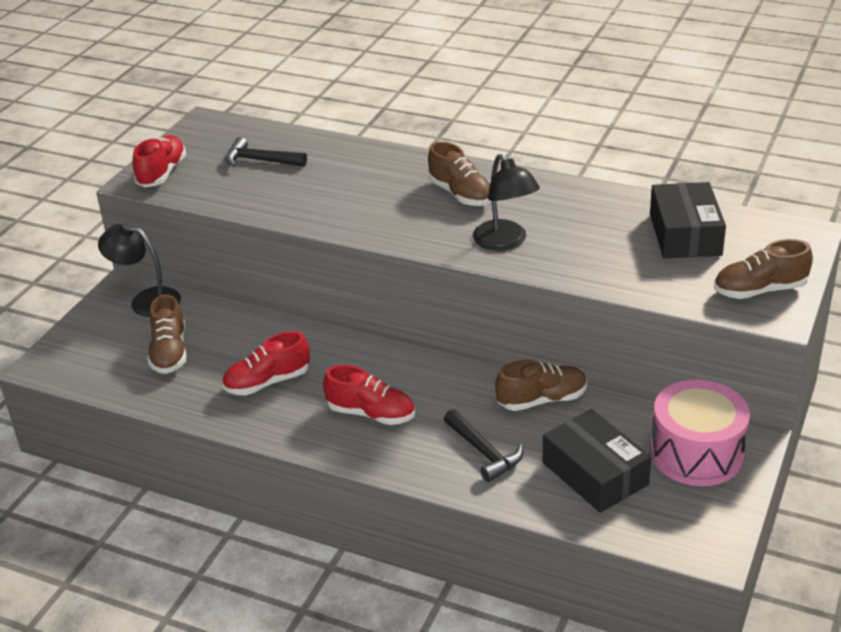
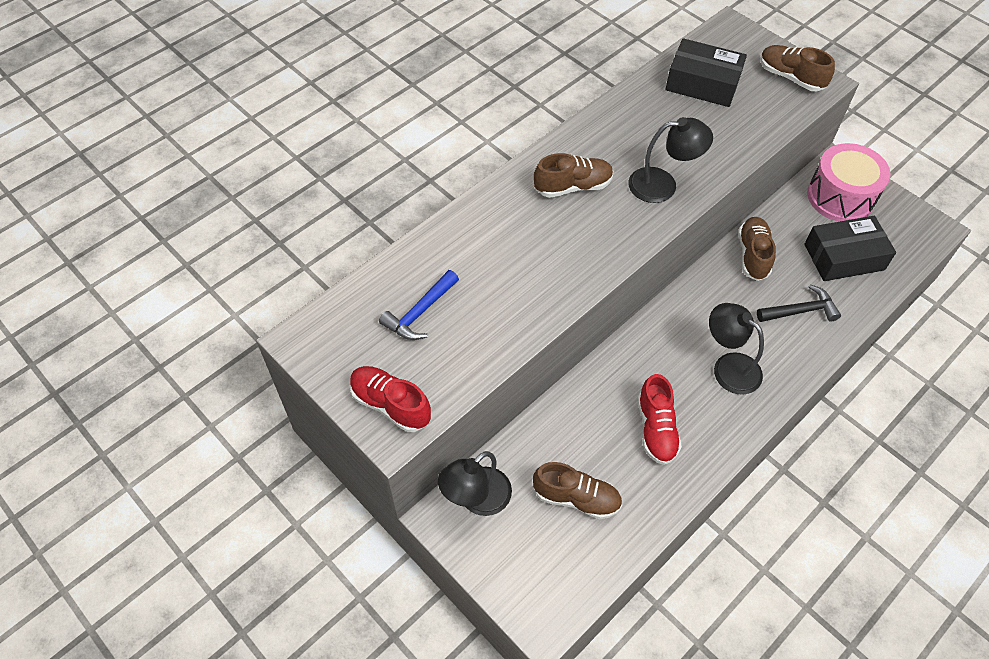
camera: 70 degrees left, 20 degrees up
(260, 161) = (420, 313): black hammer -> blue hammer
(371, 414) = (728, 367): red shoe -> black lamp
(759, 290) = (790, 77): brown shoe -> brown shoe turned 120 degrees clockwise

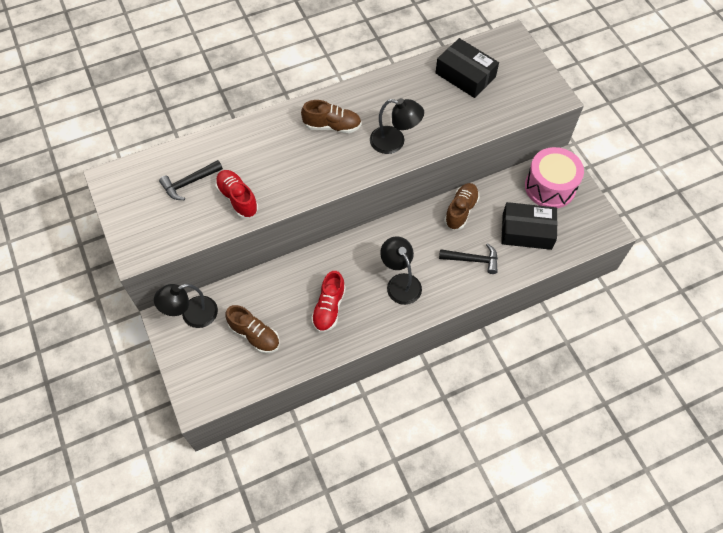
camera: 20 degrees right, 5 degrees up
(390, 405) = (142, 236): red shoe -> red shoe (237, 199)
(420, 313) = (189, 183): blue hammer -> black hammer
(790, 77) = (533, 87): brown shoe -> none

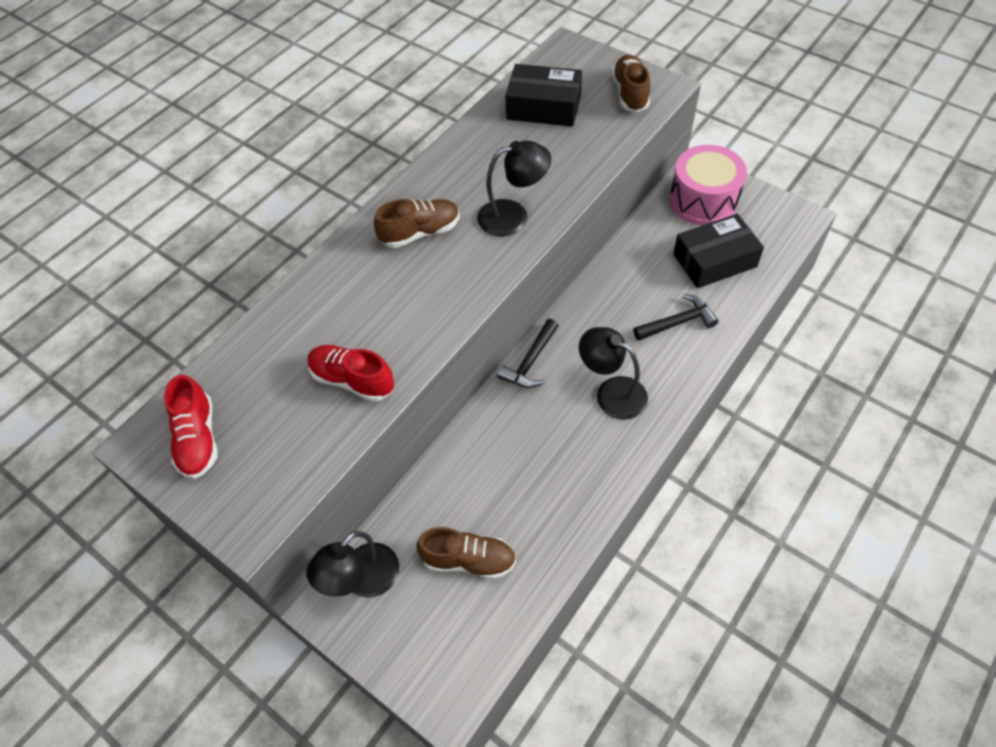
camera: 25 degrees left, 5 degrees down
(189, 183) = (268, 393): black hammer -> black hammer (530, 362)
(329, 308) = (544, 471): red shoe -> red shoe (198, 439)
(461, 210) = (623, 273): brown shoe -> brown shoe (630, 93)

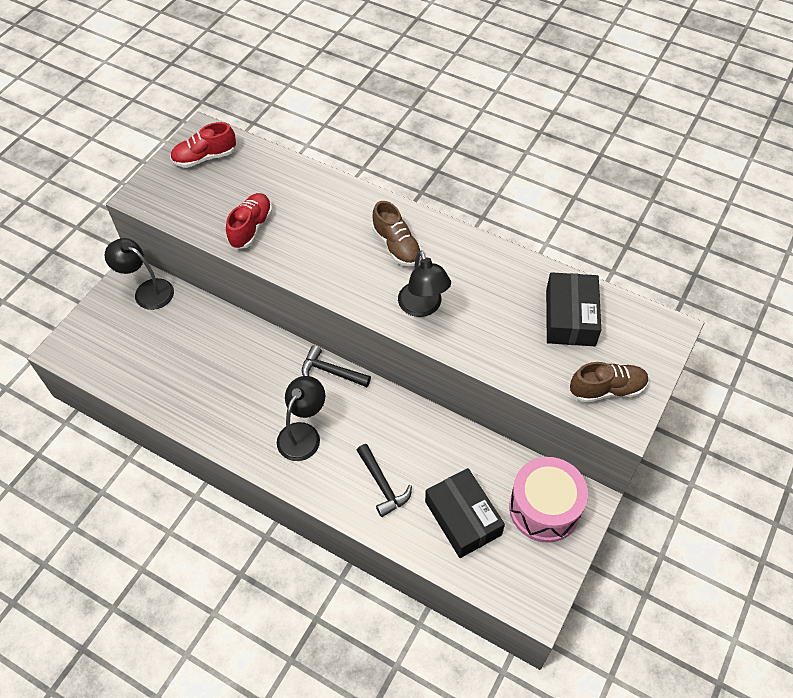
camera: 80 degrees right, 0 degrees up
(469, 560) = (158, 349): brown shoe -> none

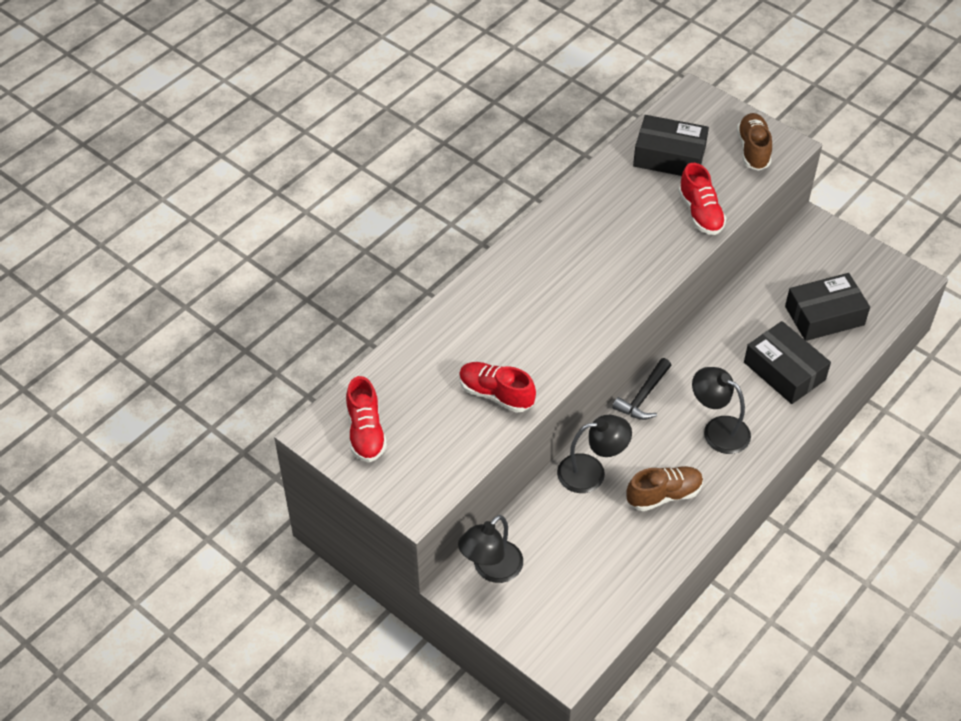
camera: 80 degrees left, 5 degrees down
(383, 485) = (784, 371): black hammer -> black box
(396, 246) = (552, 269): brown shoe -> brown shoe (664, 495)
(423, 307) = (638, 261): black lamp -> black lamp (591, 472)
(499, 351) = (700, 213): none -> red shoe
(544, 508) = (819, 256): pink drum -> none

